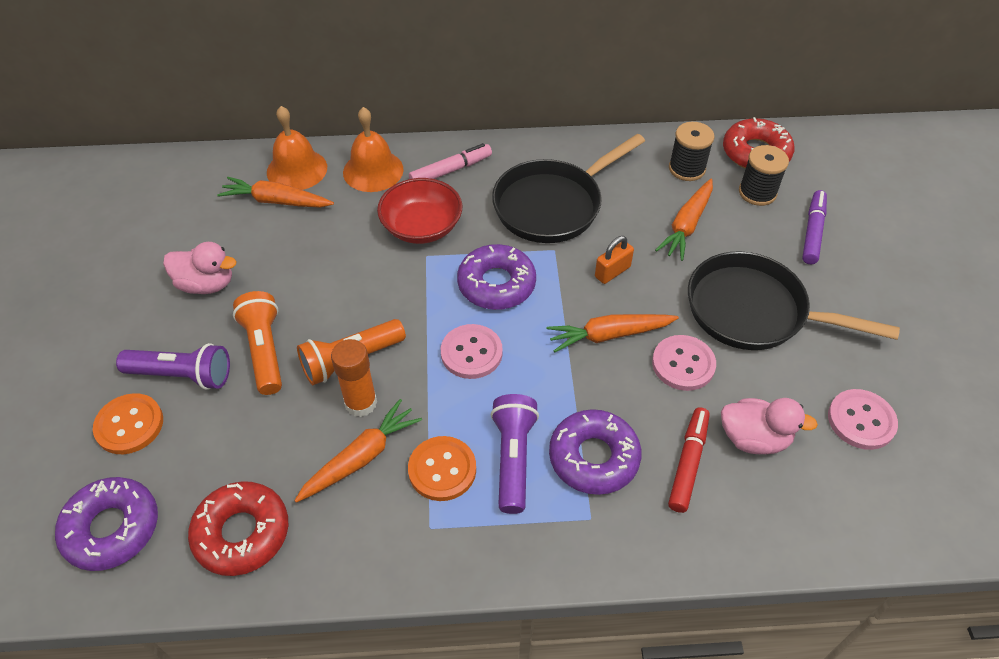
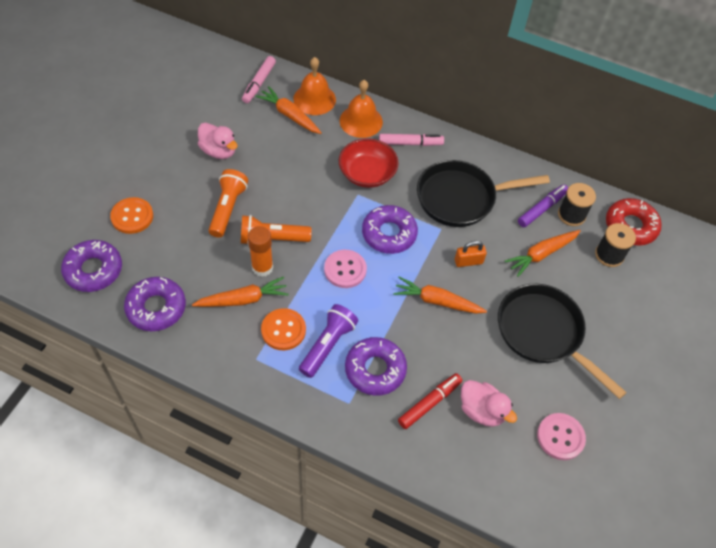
camera: 25 degrees right, 5 degrees up
(182, 375) = (175, 201): purple flashlight -> none
(211, 180) = (259, 83): none -> pink marker
(242, 533) = (156, 308): red donut -> purple donut
(683, 364) = (471, 343): pink button -> none
(812, 232) = (627, 301): purple marker -> purple marker (541, 209)

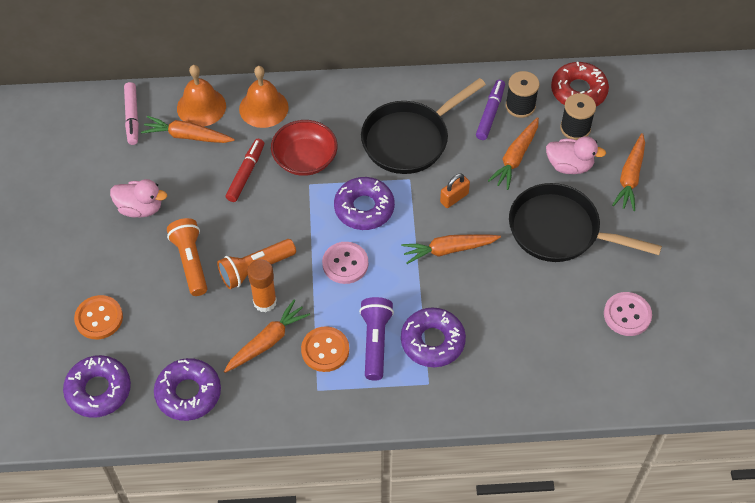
camera: 25 degrees left, 0 degrees up
(410, 143) = (327, 108): pink marker -> none
(429, 403) = (499, 345): red marker -> red marker (245, 174)
(481, 411) = (548, 328): pink duck -> pink duck (569, 166)
(634, 319) = (630, 177): none -> orange carrot

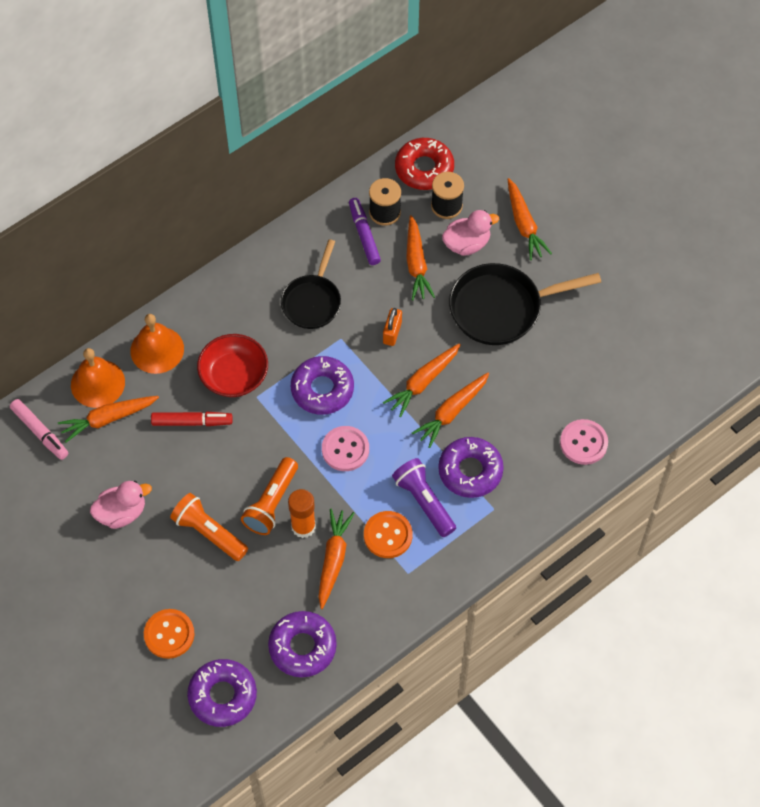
camera: 35 degrees left, 5 degrees up
(245, 174) = (191, 422): red marker -> red marker turned 105 degrees clockwise
(409, 139) = (312, 301): black pan -> black pan, size x0.66
(454, 286) = (451, 412): none -> orange carrot
(627, 315) = (607, 349): pink button -> pink button (583, 443)

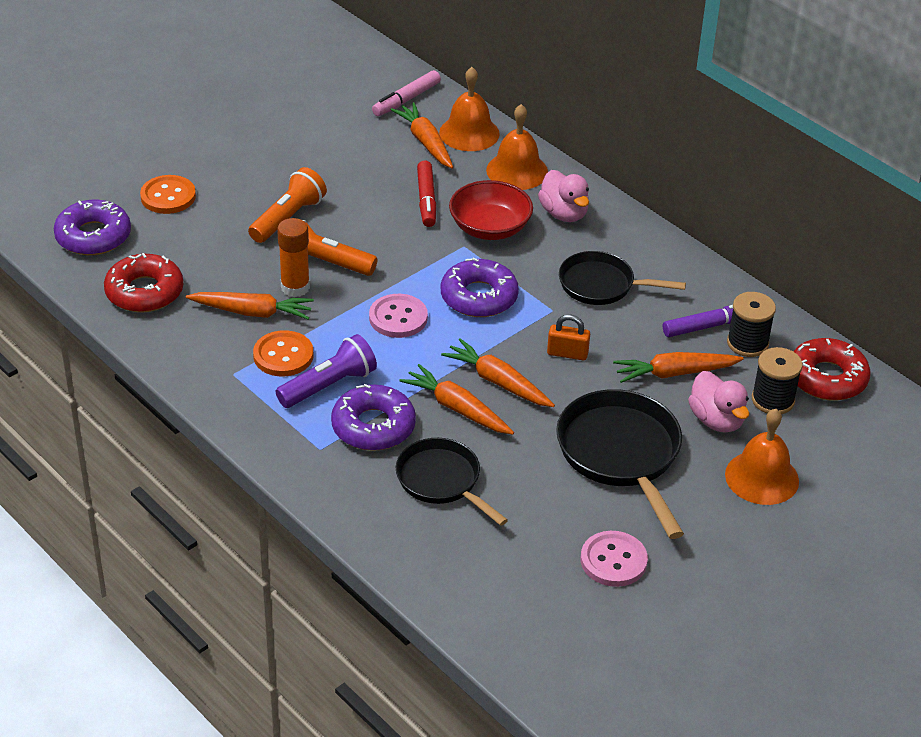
camera: 85 degrees right, 20 degrees down
(122, 513) = (312, 157): pink duck -> pink duck (564, 213)
(302, 647) = (144, 292): purple donut -> red donut
(524, 224) = (762, 477): orange carrot -> orange bell
(528, 426) = (442, 481): none -> black pan
(583, 443) = (420, 537): pink button -> pink button (613, 561)

